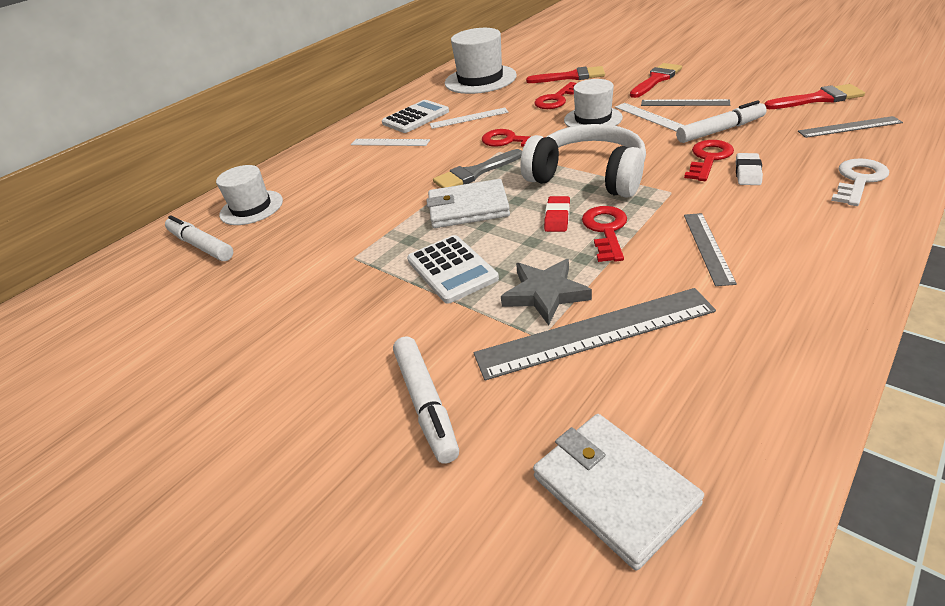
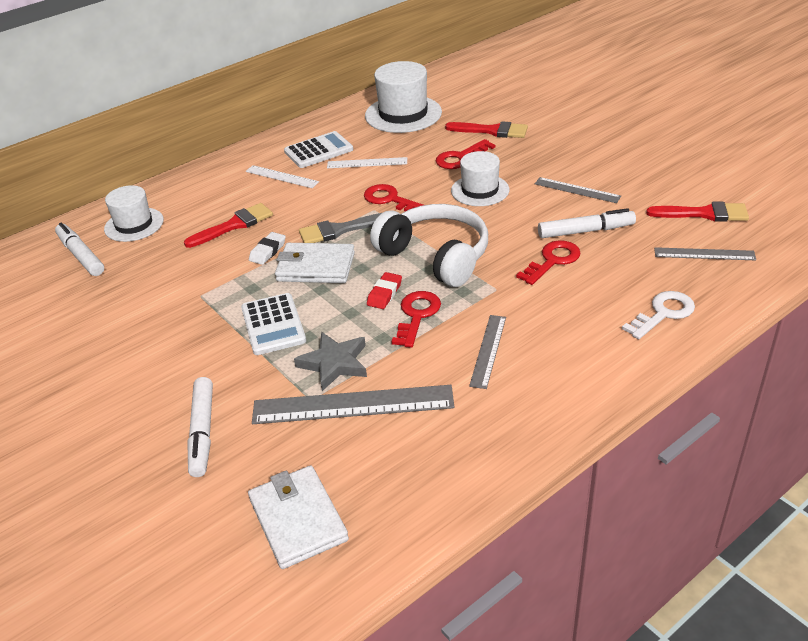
camera: 10 degrees right, 0 degrees up
(649, 117) = (533, 200): white ruler -> none
(656, 79) = (570, 154): red brush -> red brush (234, 225)
(747, 173) = (575, 284): white eraser -> white eraser (268, 251)

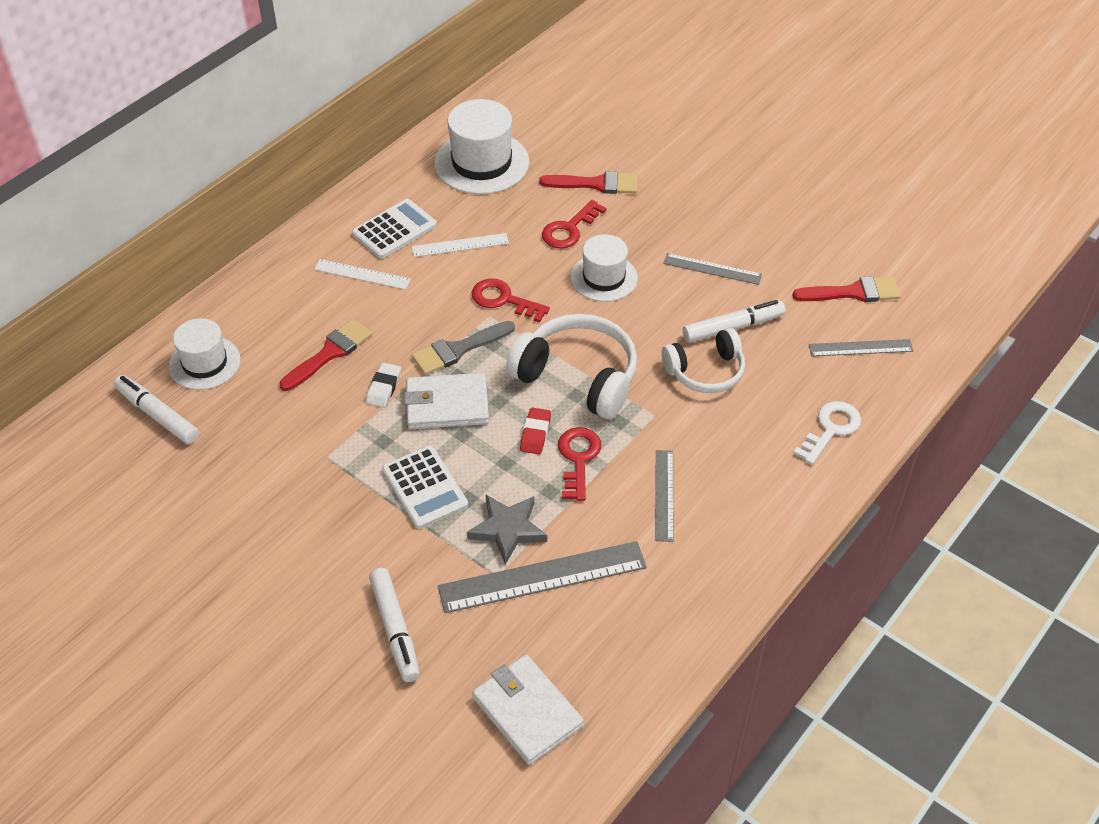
camera: 15 degrees left, 10 degrees up
(552, 261) = (706, 371): red key -> white headphones

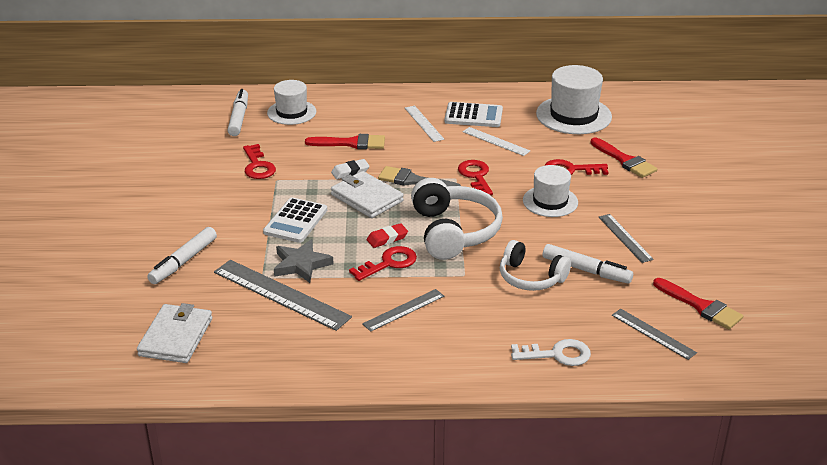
camera: 50 degrees right, 15 degrees down
(280, 457) = (257, 166): none -> red key

